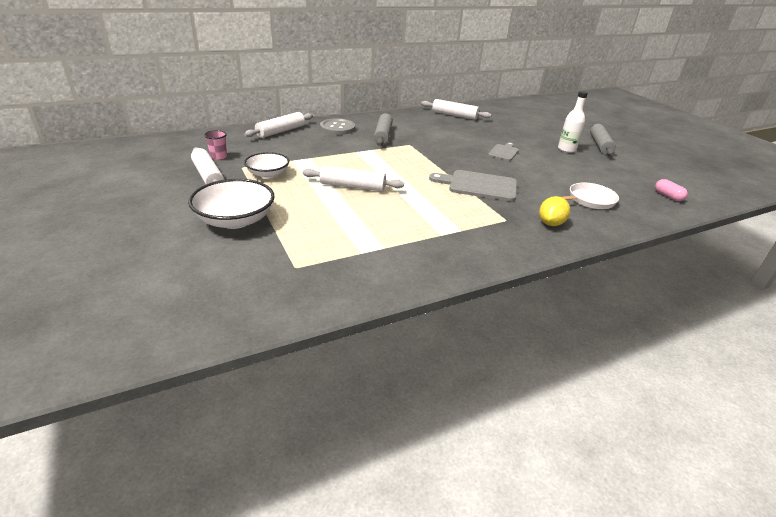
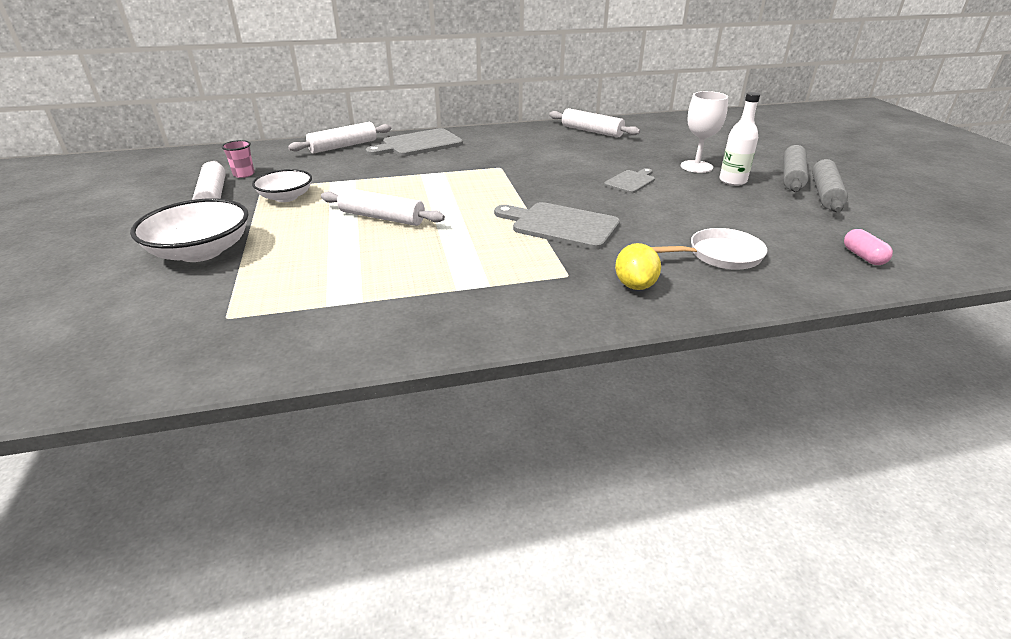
camera: 15 degrees right, 0 degrees up
(337, 128) = (418, 144): grey button -> grey cutting board
(383, 135) = (472, 154): grey rolling pin -> grey rolling pin (825, 194)
(538, 140) = (696, 167): none -> white goblet
(551, 223) = (635, 285): yellow lemon -> yellow lemon turned 45 degrees counterclockwise

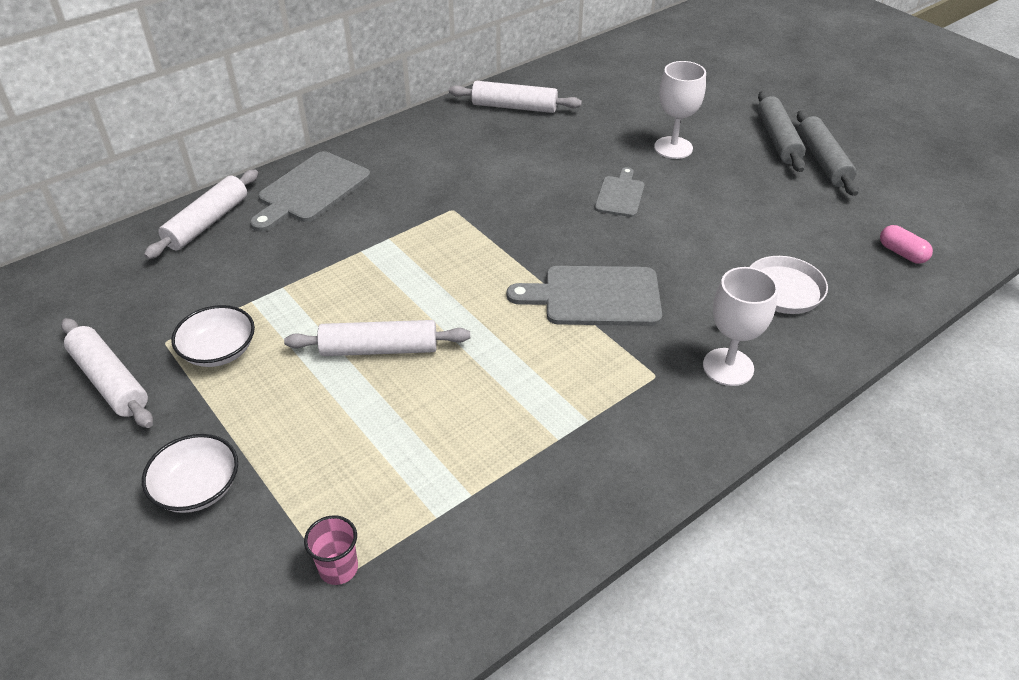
camera: 25 degrees left, 10 degrees up
(201, 251) = (197, 488): white bowl -> white bowl, size x0.64
(244, 174) = (112, 323): pink cup -> pink cup (338, 568)
(635, 285) = (728, 367): yellow lemon -> white goblet
(732, 181) = (724, 164): white bottle -> none

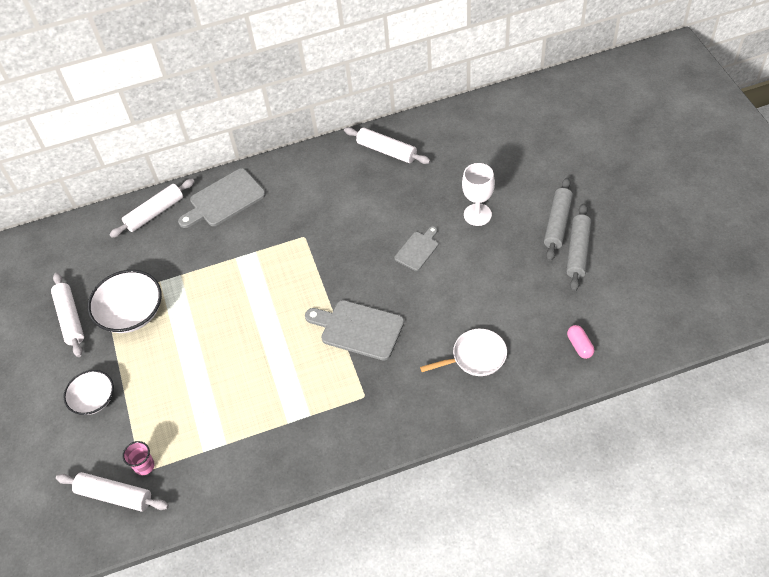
camera: 25 degrees right, 10 degrees up
(219, 351) = (131, 313): white bowl -> white bowl, size x1.56
(379, 349) = (217, 334): white rolling pin -> white rolling pin (114, 495)
(728, 367) = (410, 402): white goblet -> none

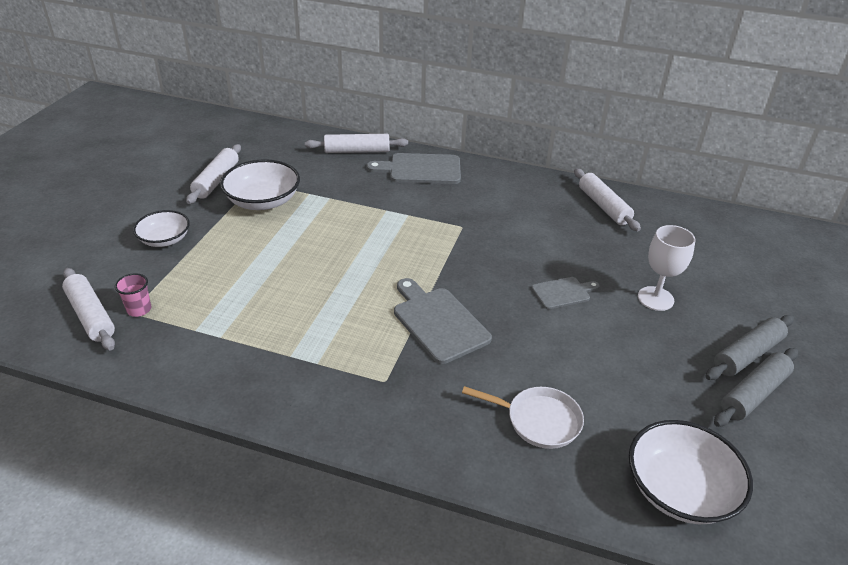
camera: 30 degrees right, 15 degrees down
(579, 346) = (680, 490): pink capsule -> white bowl

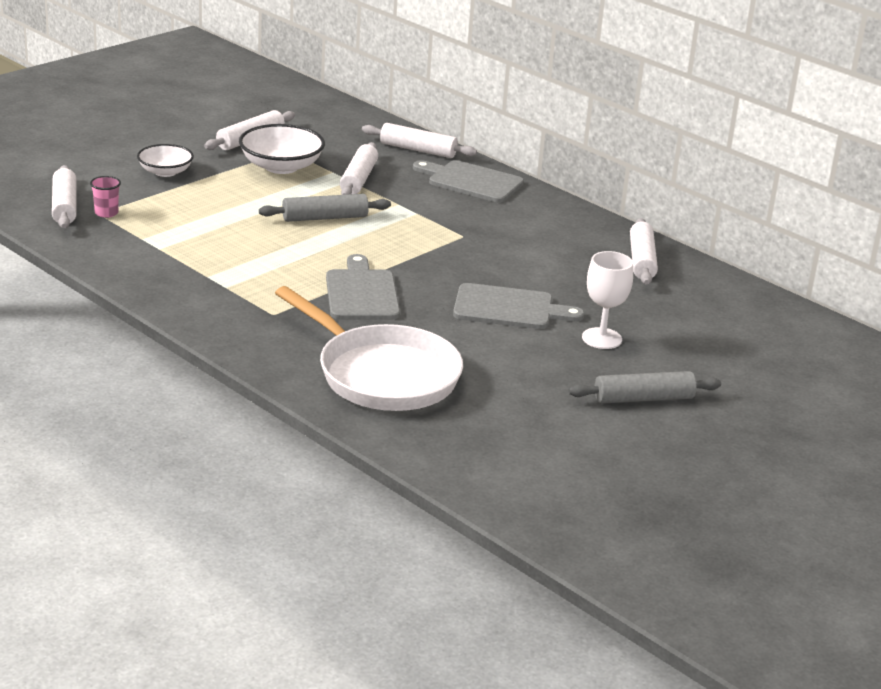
camera: 25 degrees right, 10 degrees down
(335, 194) = (359, 179): none -> white rolling pin
(538, 420) = (382, 374): white pan -> white pan, size x1.94
(563, 293) = (509, 308): grey cutting board -> grey cutting board, size x1.70
(680, 490) = (457, 446): white bowl -> none
(753, 394) = (611, 421): grey rolling pin -> grey rolling pin (325, 218)

